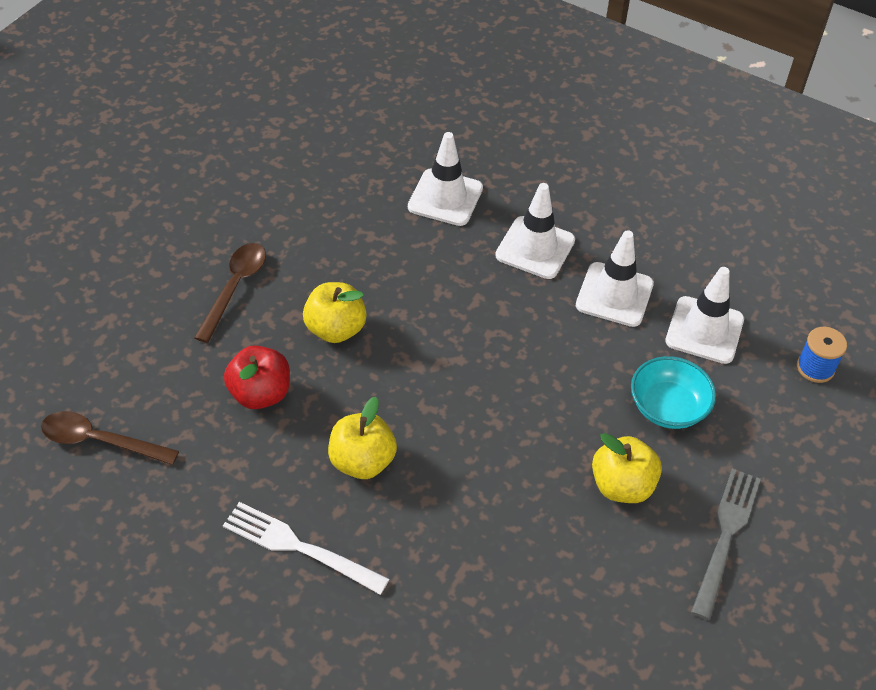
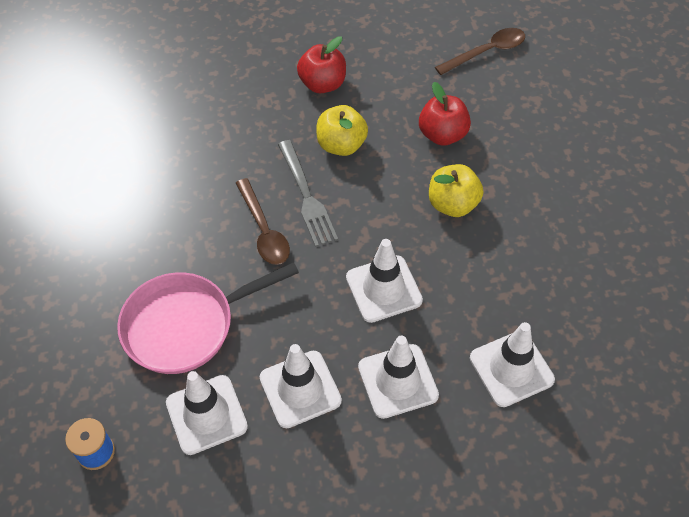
camera: 140 degrees right, 5 degrees up
(235, 288) = (546, 179): brown spoon -> brown spoon (264, 230)
(299, 547) = (323, 84): white fork -> red apple
(473, 311) = (383, 289): none -> white traffic cone
(622, 485) = (175, 248): yellow apple -> none
(667, 407) = (186, 325): turquoise bowl -> pink pan
(725, 536) = (84, 265): grey fork -> grey fork (306, 196)

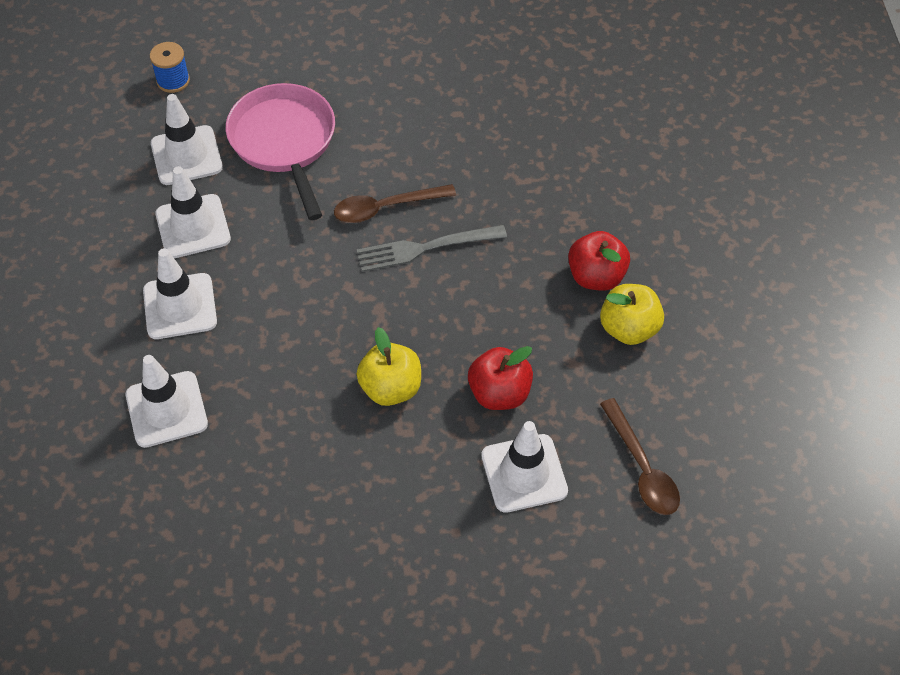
camera: 95 degrees right, 0 degrees up
(341, 145) = (496, 287): yellow apple -> yellow apple (629, 328)
(383, 289) = (290, 306): white traffic cone -> white traffic cone (524, 473)

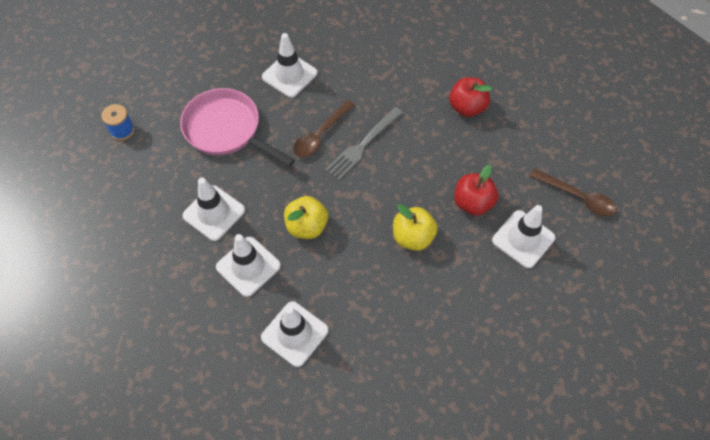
camera: 35 degrees left, 5 degrees up
(186, 155) = (171, 172): white traffic cone -> white traffic cone (289, 75)
(629, 328) = (507, 126): yellow apple -> yellow apple (307, 226)

